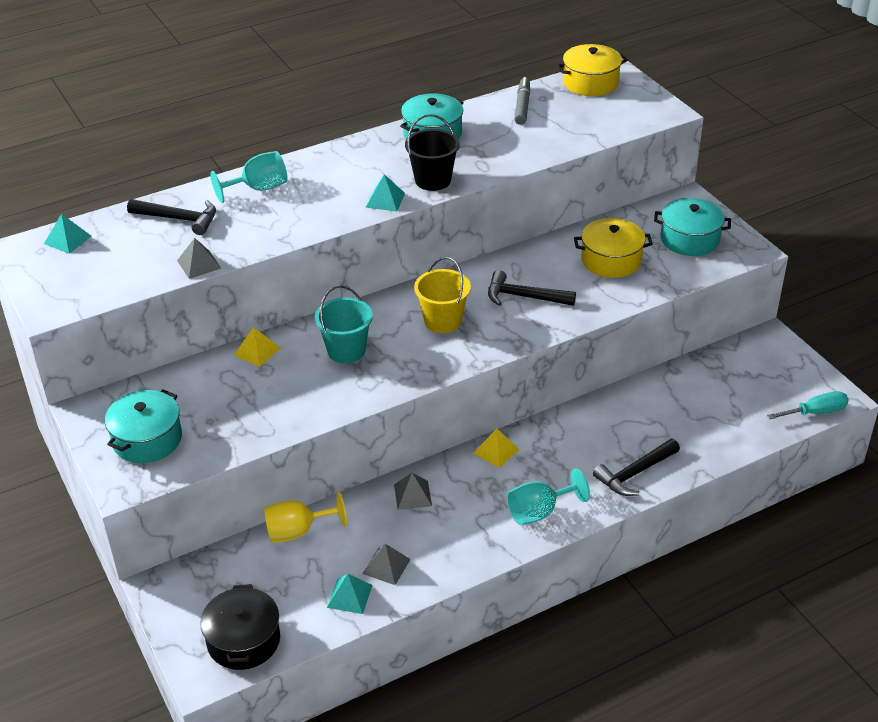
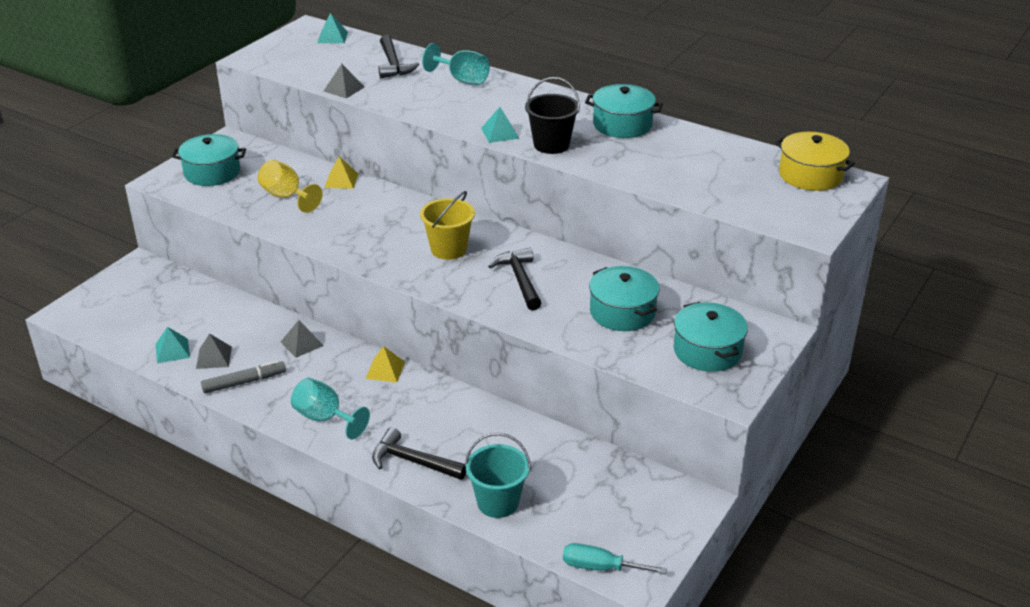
camera: 60 degrees right, 5 degrees down
(243, 640) = (104, 318): black pot -> none
(297, 531) = (227, 303): yellow goblet -> yellow goblet (286, 197)
(346, 350) = (372, 217): turquoise bucket -> turquoise bucket (498, 502)
(522, 106) = (722, 152): grey marker -> grey marker (244, 382)
(611, 260) = (622, 312): yellow pot -> turquoise pot
(815, 412) = (600, 567): turquoise screwdriver -> turquoise screwdriver turned 150 degrees clockwise

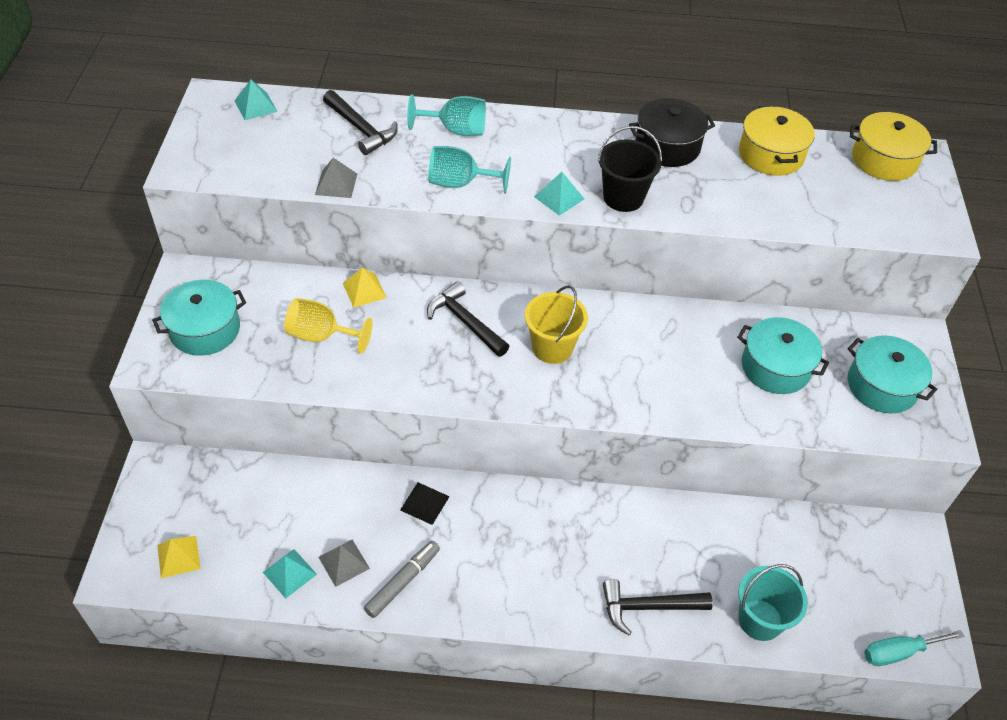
camera: 30 degrees left, 15 degrees up
(302, 343) = (424, 503): grey pyramid -> black pyramid
(325, 418) = (522, 592): turquoise goblet -> turquoise goblet (460, 183)
(385, 370) = (535, 502): yellow pyramid -> yellow pyramid (178, 556)
(520, 280) = (652, 362): black hammer -> black hammer (465, 322)
(622, 124) = (667, 146): turquoise pot -> black pot
(707, 149) = (771, 154): none -> yellow pot

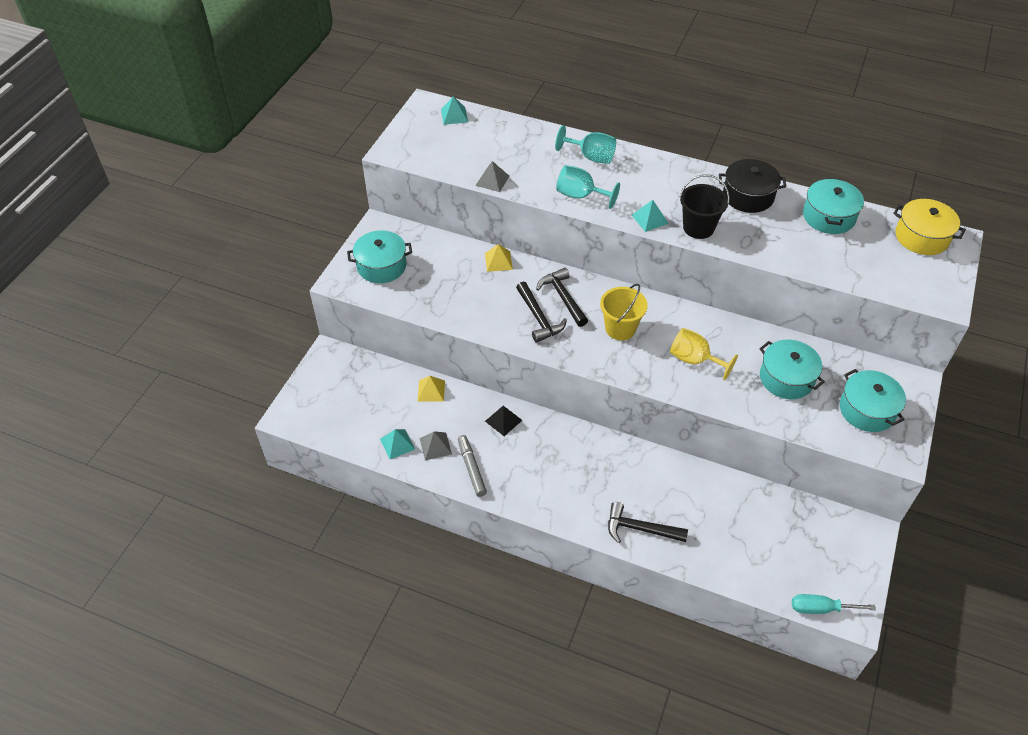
camera: 20 degrees right, 0 degrees up
(178, 556) = (328, 415): yellow pyramid -> yellow pyramid (431, 390)
(321, 336) = (458, 286): yellow goblet -> yellow goblet (694, 360)
(361, 129) = (522, 144): black hammer -> black hammer (538, 318)
(403, 582) = (471, 468): grey marker -> grey marker turned 75 degrees counterclockwise
(760, 620) = (721, 559): turquoise bucket -> none
(771, 154) = (828, 217): yellow pot -> turquoise pot

